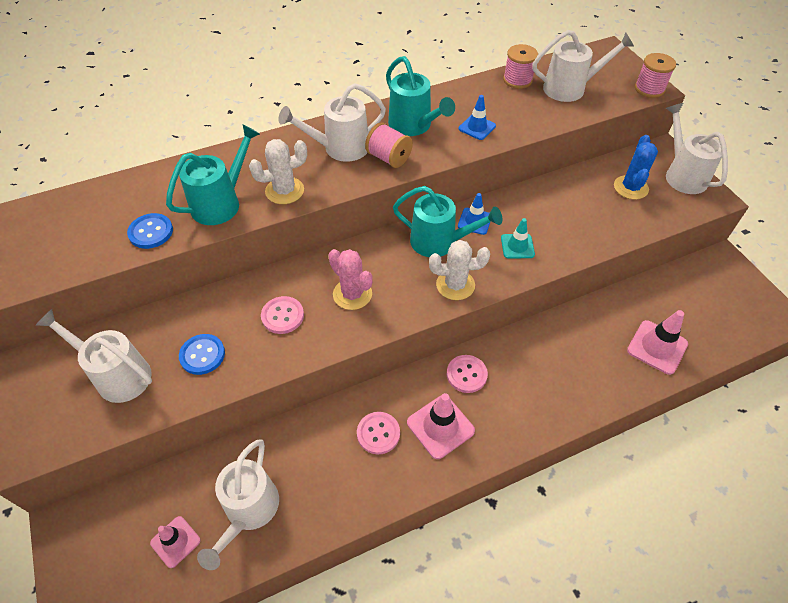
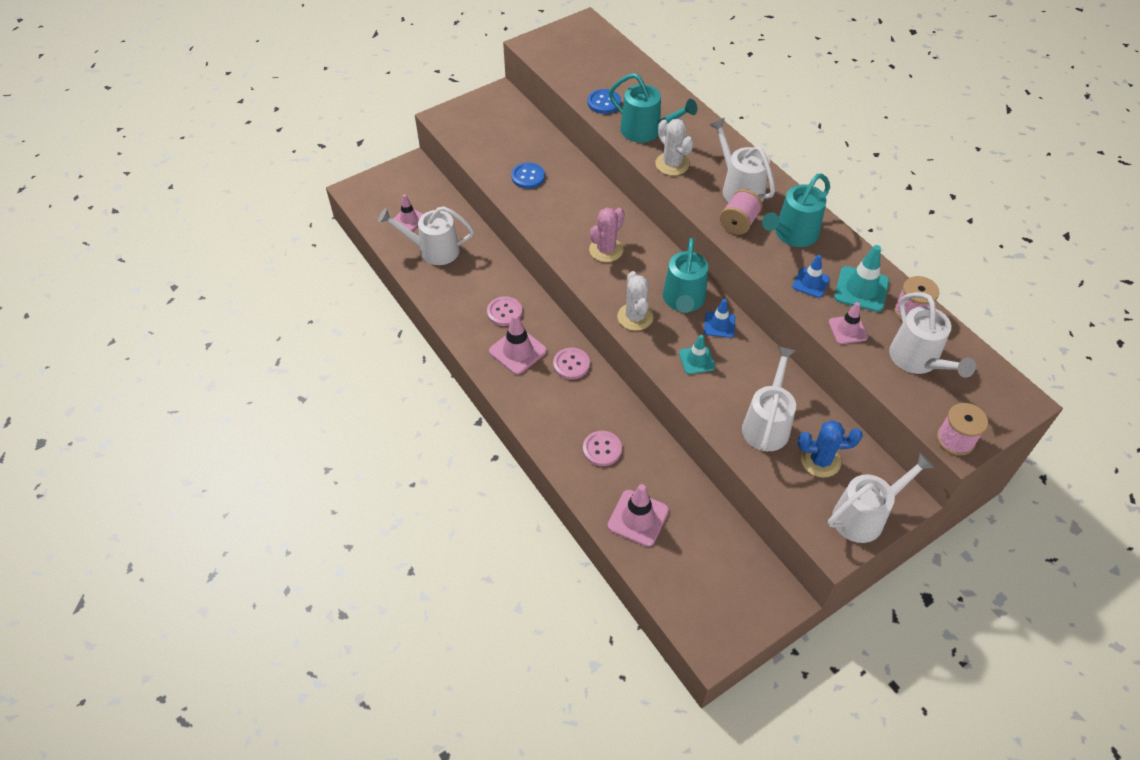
camera: 80 degrees right, 0 degrees up
(117, 375) = (503, 139): white watering can -> white watering can (767, 424)
(282, 316) = (573, 212): pink button -> pink button (602, 449)
(489, 100) = (861, 289): none -> turquoise traffic cone
(535, 118) = (847, 330): none -> pink traffic cone

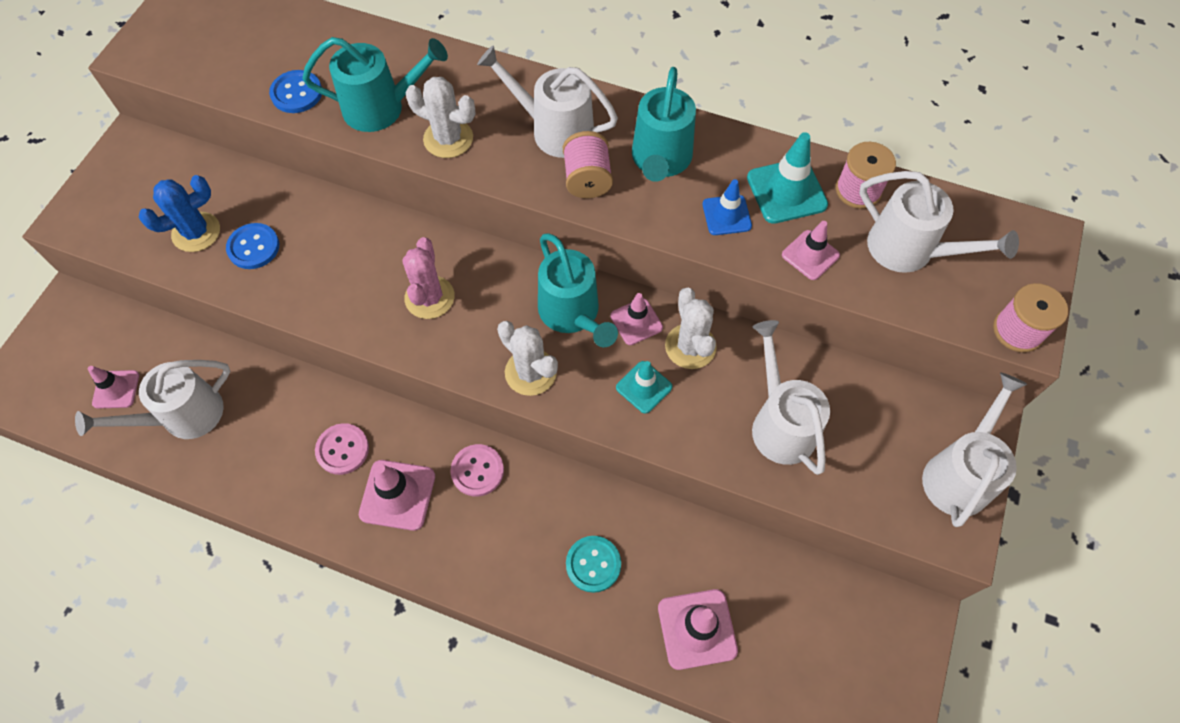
camera: 35 degrees left, 10 degrees up
(602, 449) = (593, 564): pink button -> turquoise button
(719, 324) = (636, 322): blue traffic cone -> pink traffic cone
(743, 355) = (690, 346): none -> white cactus
(820, 460) = (867, 433): blue cactus -> blue cactus (196, 232)

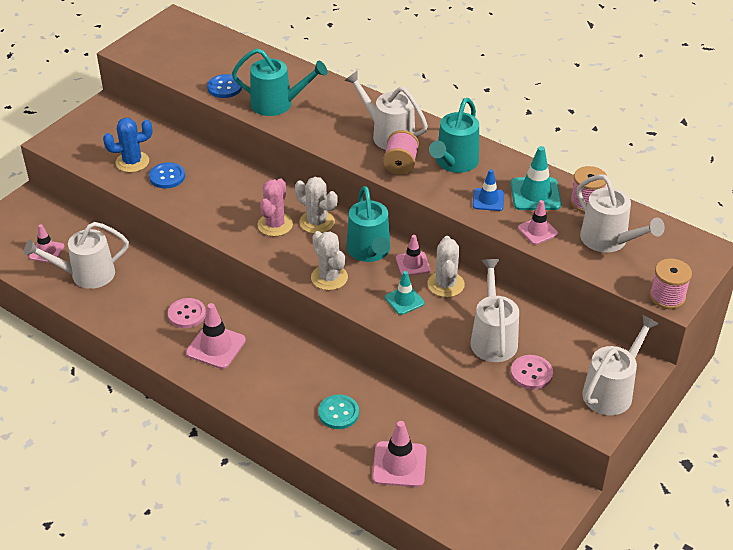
camera: 15 degrees right, 20 degrees down
(448, 139) = (315, 128): white cactus -> white cactus (317, 222)
(477, 471) = (276, 344): pink button -> pink button (531, 373)

